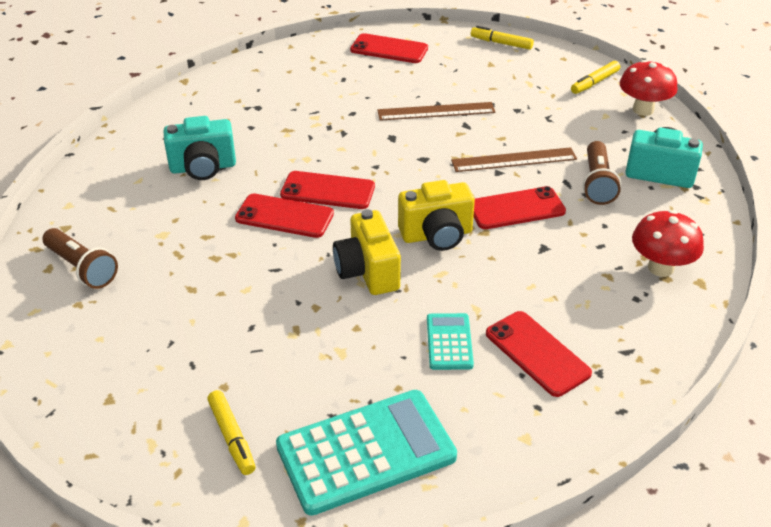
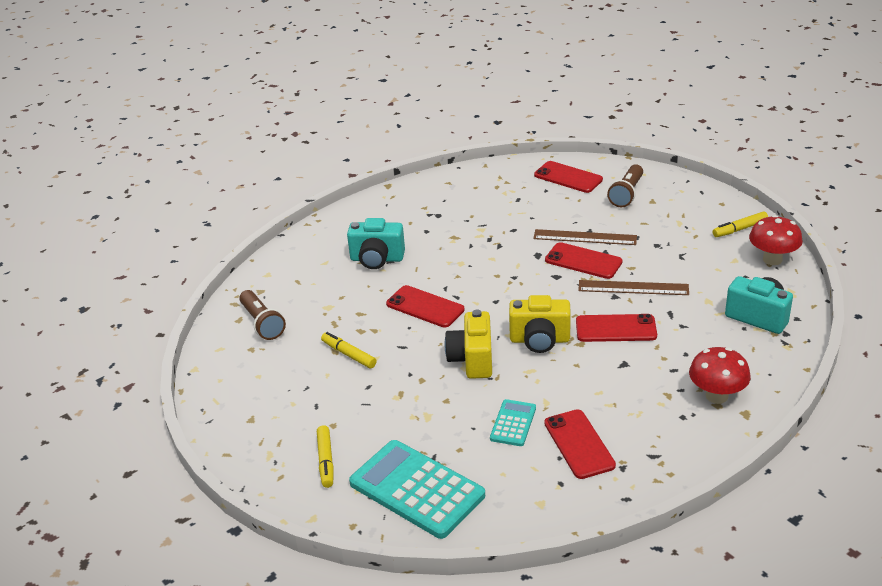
camera: 20 degrees right, 5 degrees down
(328, 191) = (467, 291): red phone -> red phone (583, 261)
(366, 452) = (417, 489): turquoise calculator -> turquoise calculator turned 135 degrees counterclockwise
(501, 43) = (671, 183): yellow marker -> yellow marker (349, 354)
(597, 183) = (697, 318): brown flashlight -> brown flashlight (626, 194)

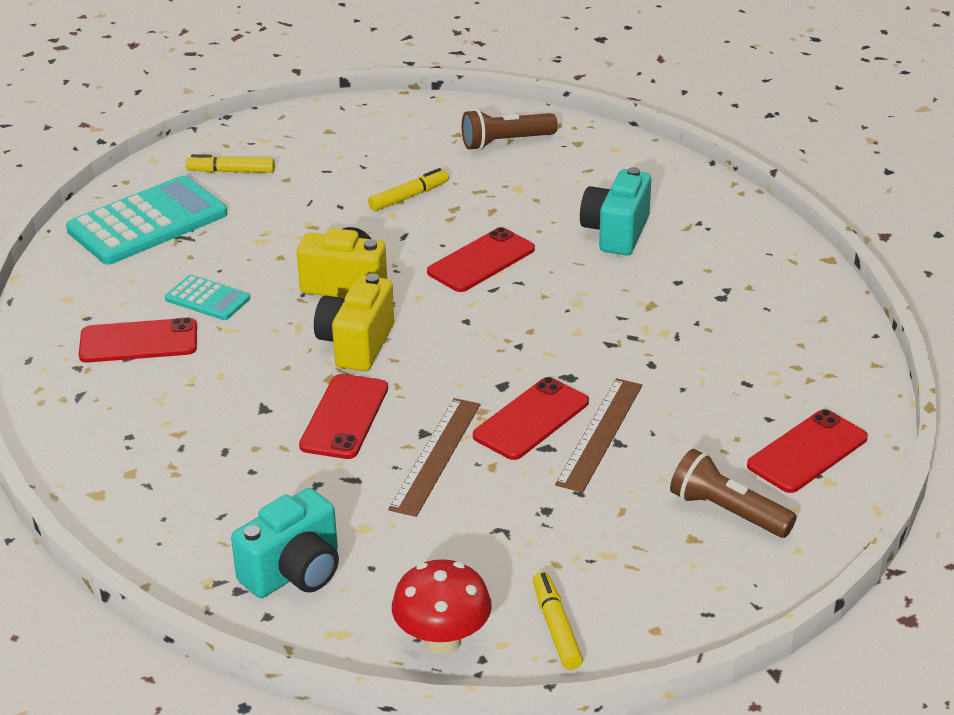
camera: 100 degrees right, 0 degrees up
(716, 396) = (147, 477): red mushroom -> none

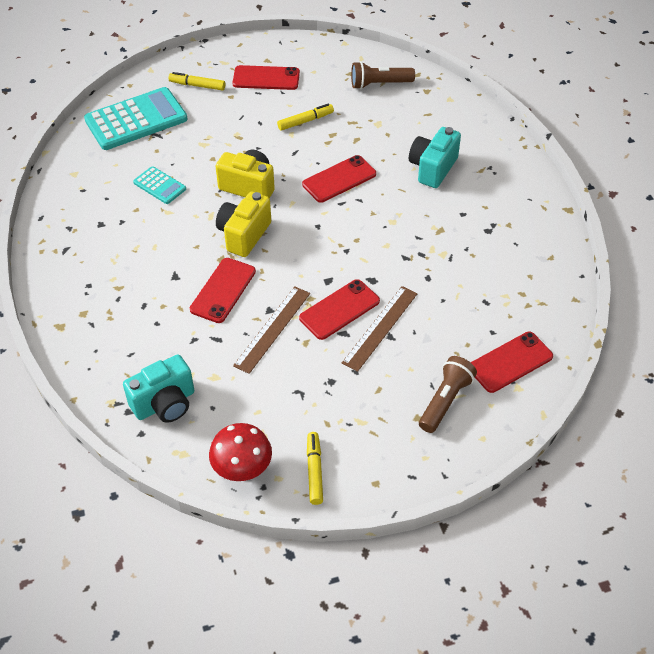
camera: 10 degrees right, 15 degrees up
(138, 341) = (110, 213): red phone -> red phone (266, 78)
(727, 511) = (445, 400): brown flashlight -> brown flashlight turned 75 degrees clockwise

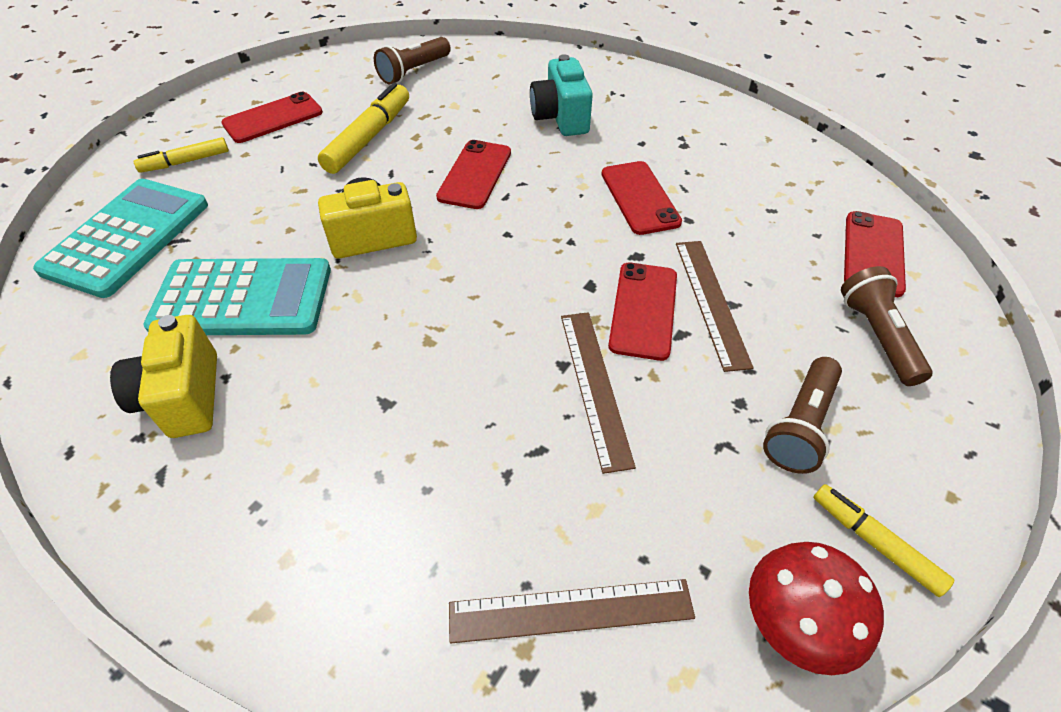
camera: 40 degrees left, 0 degrees up
(159, 186) = (243, 298): turquoise calculator -> turquoise calculator, size x1.99
(165, 403) = (571, 611): turquoise camera -> brown ruler
(223, 290) = (475, 379): red phone -> red phone (639, 198)
(244, 235) = (427, 294): yellow camera -> yellow camera (183, 397)
(305, 121) = (369, 138): yellow marker -> yellow marker, size x1.64
(346, 409) = (800, 426): none -> brown flashlight

